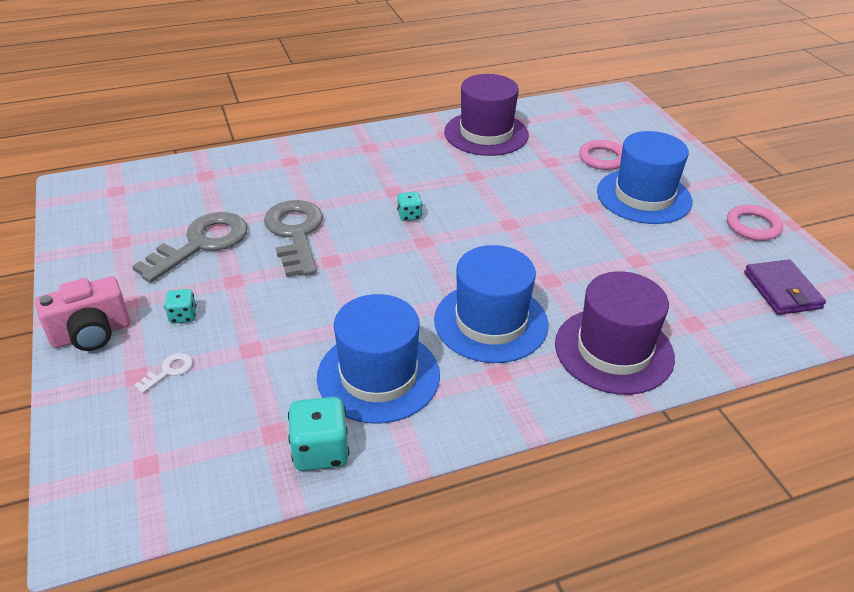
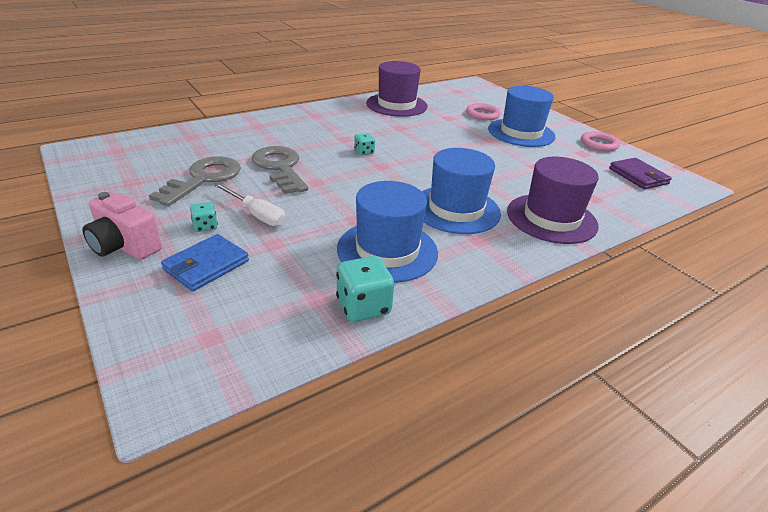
camera: 15 degrees left, 5 degrees down
(92, 334) = (125, 246): pink camera -> pink camera turned 75 degrees clockwise
(169, 371) = (206, 265): white key -> blue wallet
(245, 305) = (257, 215): none -> white screwdriver

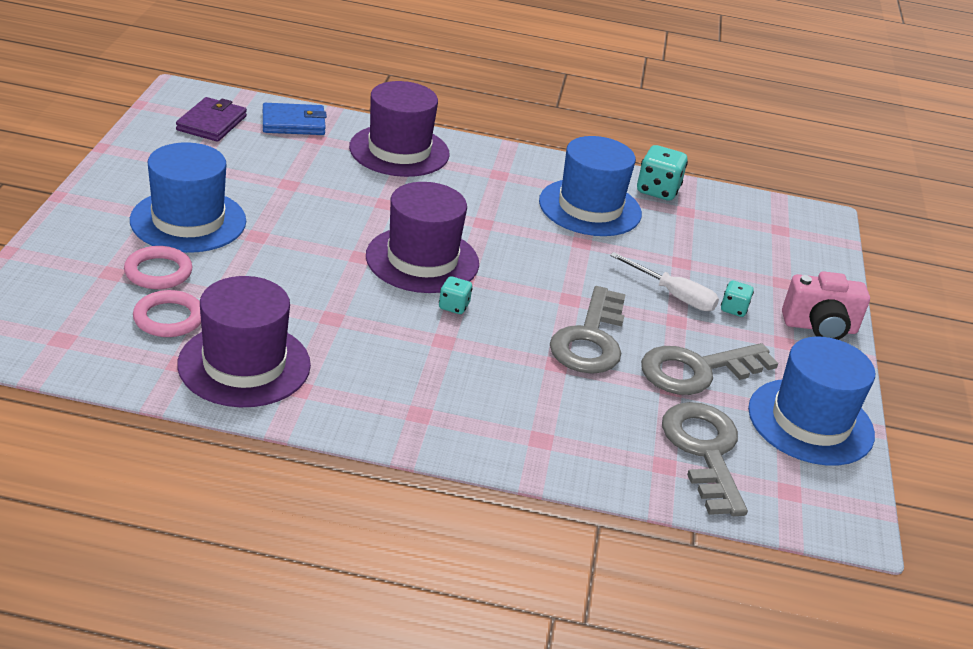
camera: 140 degrees left, 0 degrees up
(125, 246) = (819, 327): pink camera -> pink camera turned 105 degrees clockwise
(173, 148) = (704, 451): none -> grey key
(206, 265) = (754, 274): blue wallet -> blue wallet (293, 123)
(257, 215) = (673, 295): white screwdriver -> white screwdriver turned 135 degrees clockwise
(413, 164) = (422, 260): none -> purple hat
(456, 209) = (471, 200): blue hat -> blue hat (810, 422)
(599, 144) = (139, 160): pink ring -> pink ring (169, 318)

